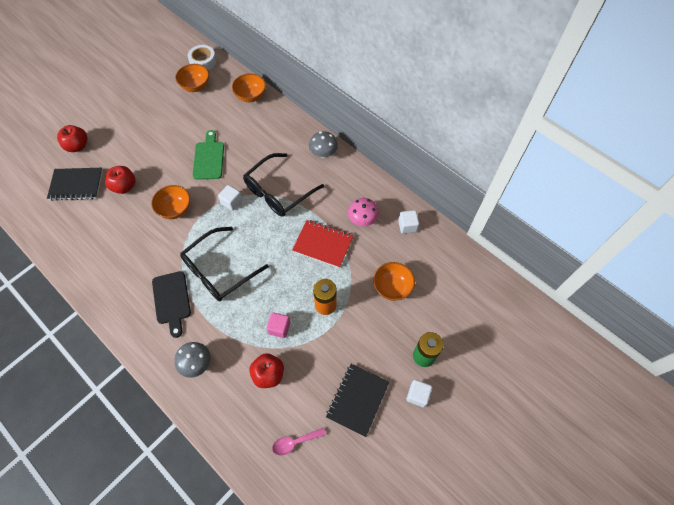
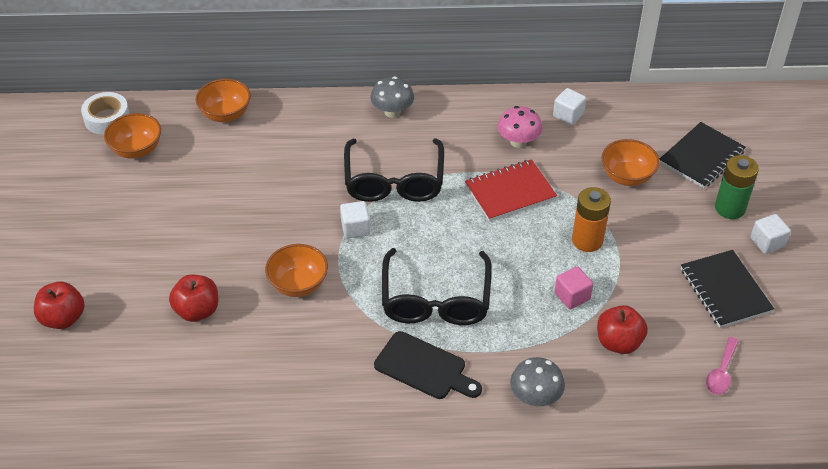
camera: 45 degrees left, 15 degrees down
(76, 185) = (126, 357): black notebook -> black notebook (701, 157)
(209, 158) = (264, 207): green cutting board -> none

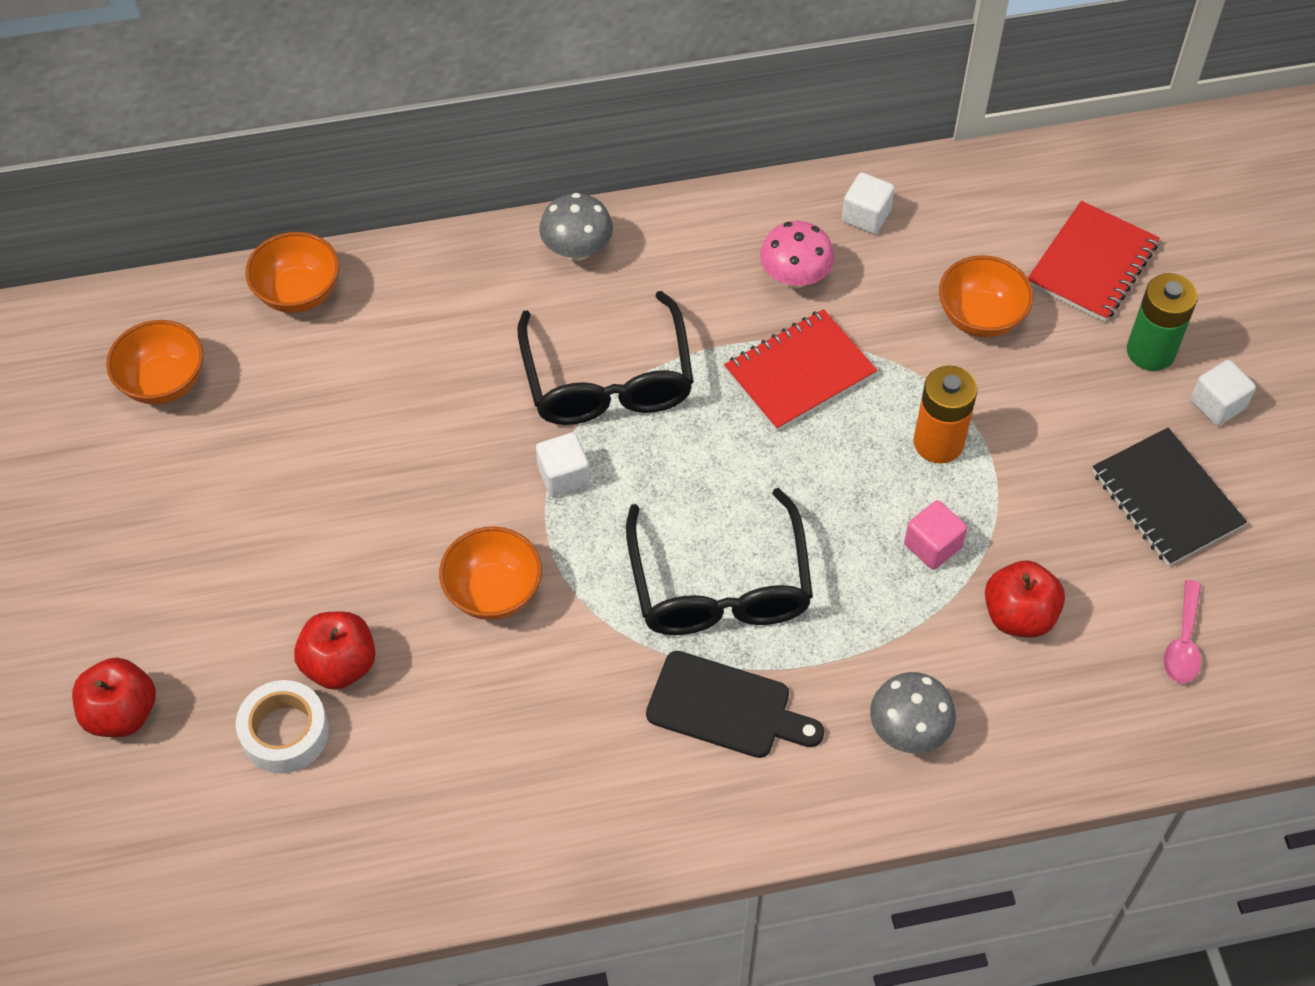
camera: 10 degrees left, 10 degrees up
(107, 119) = (97, 330): white tape -> white tape (285, 732)
(701, 157) = (1092, 264): black notebook -> red notebook

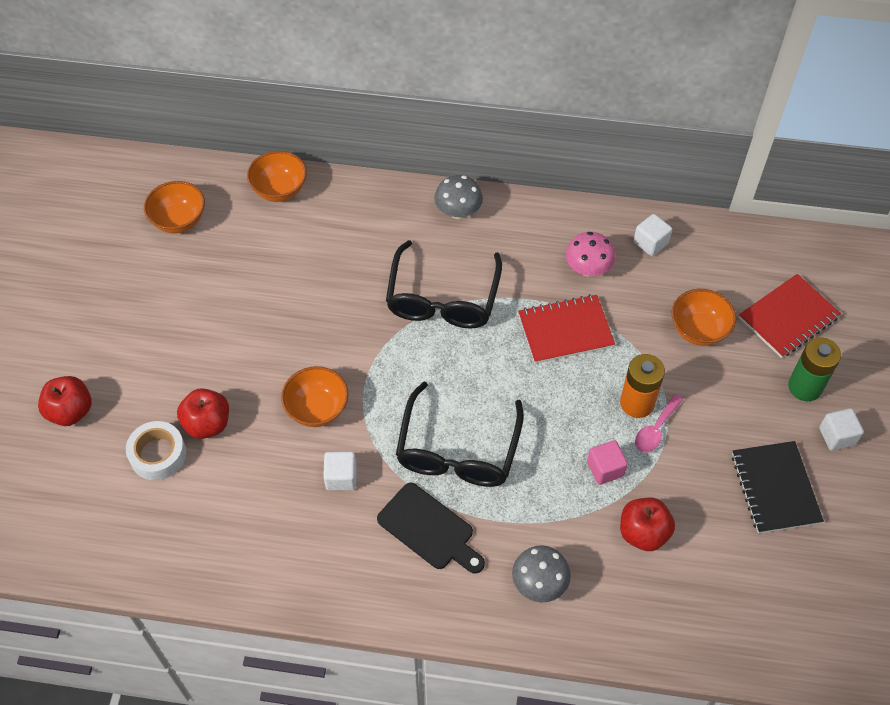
camera: 20 degrees right, 0 degrees up
(563, 476) = (390, 350): white cube -> white cube (341, 477)
(1183, 642) = (747, 588): pink spoon -> pink spoon (655, 429)

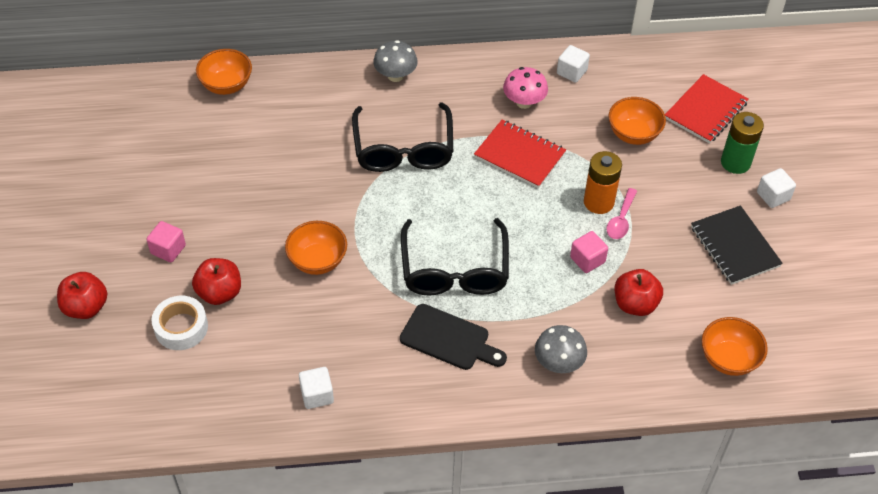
camera: 15 degrees left, 5 degrees down
(169, 364) = (168, 249): none -> pink cube
(179, 220) = (139, 127): orange bowl -> orange bowl (728, 359)
(341, 477) = (357, 313): white cube -> white cube (317, 395)
(565, 331) = (519, 155): red notebook -> red notebook turned 60 degrees clockwise

